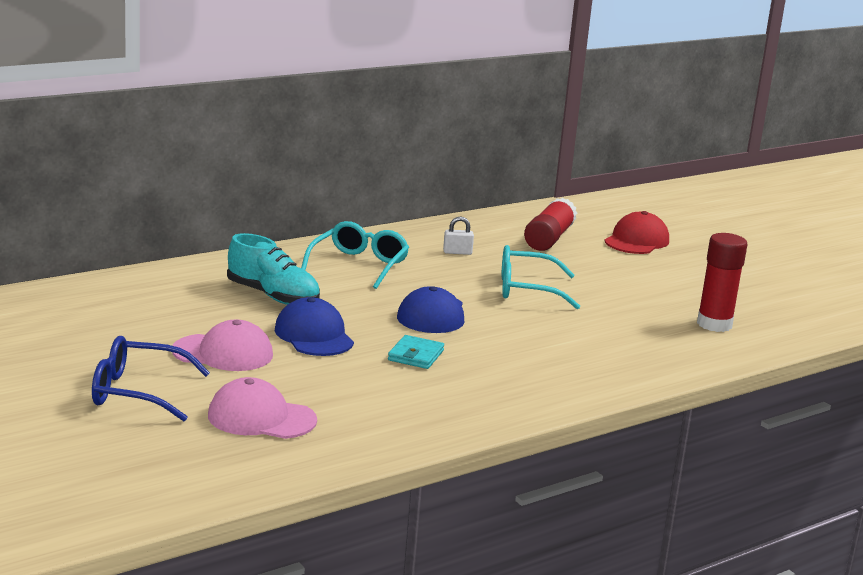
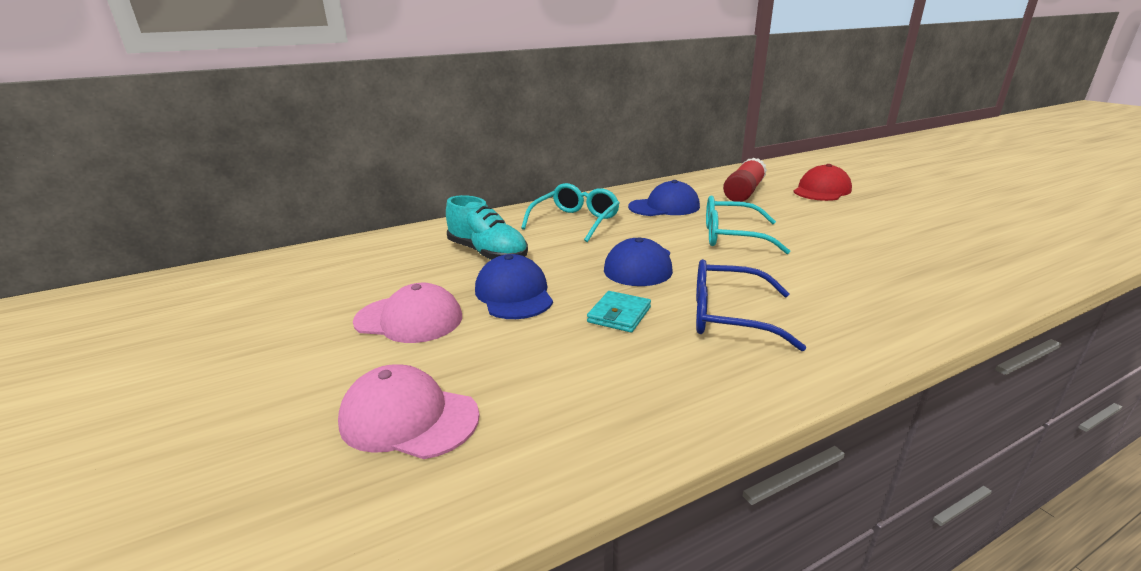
camera: 10 degrees right, 5 degrees up
(137, 392) = (281, 378): blue glasses -> blue glasses (729, 317)
(457, 252) = (664, 207): white padlock -> blue cap
(714, 324) = (939, 264): red glue stick -> none

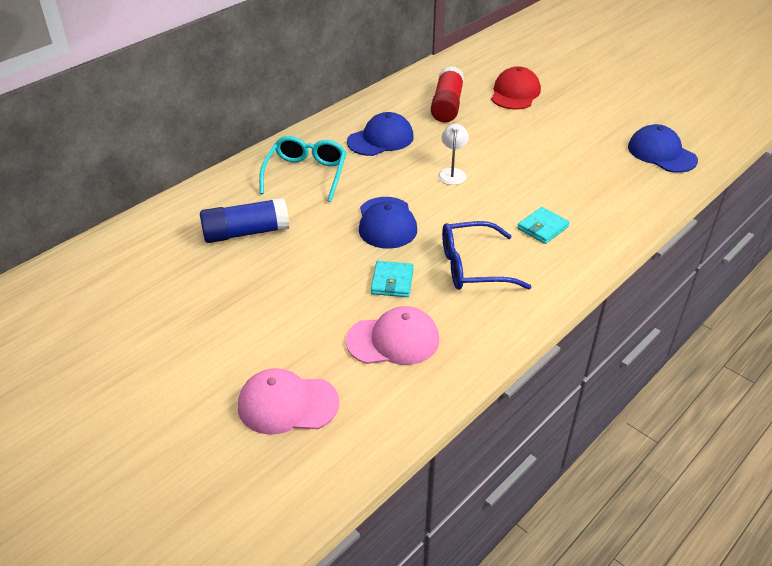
camera: 20 degrees left, 15 degrees up
(409, 319) = (226, 321): pink cap -> pink cap (393, 340)
(487, 253) = (246, 232): turquoise shoe -> blue glue stick
(514, 294) = (298, 276): blue cap -> blue cap (661, 153)
(732, 236) = (452, 173): turquoise glasses -> white lamp
(834, 293) = (542, 227): none -> turquoise wallet

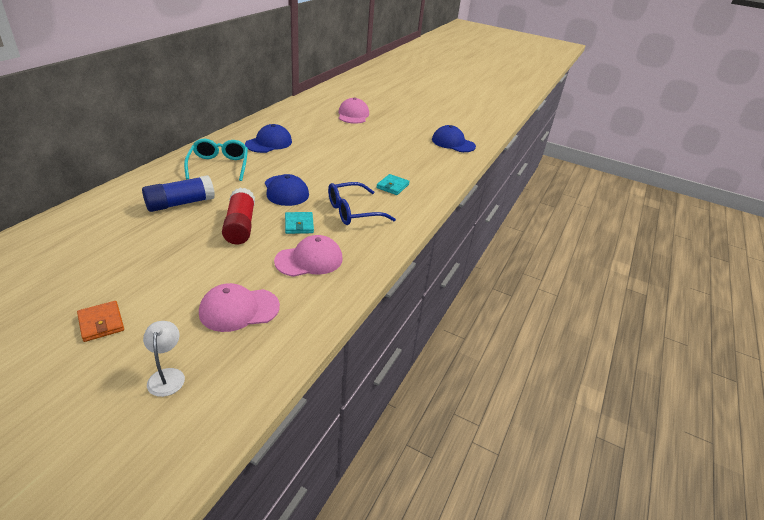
camera: 20 degrees left, 5 degrees down
(127, 399) = (101, 323): none -> orange wallet
(447, 105) = (310, 123): red glue stick -> red glue stick (240, 226)
(452, 173) = (324, 159): white lamp -> white lamp (167, 375)
(515, 93) = (353, 115): red cap -> pink cap

